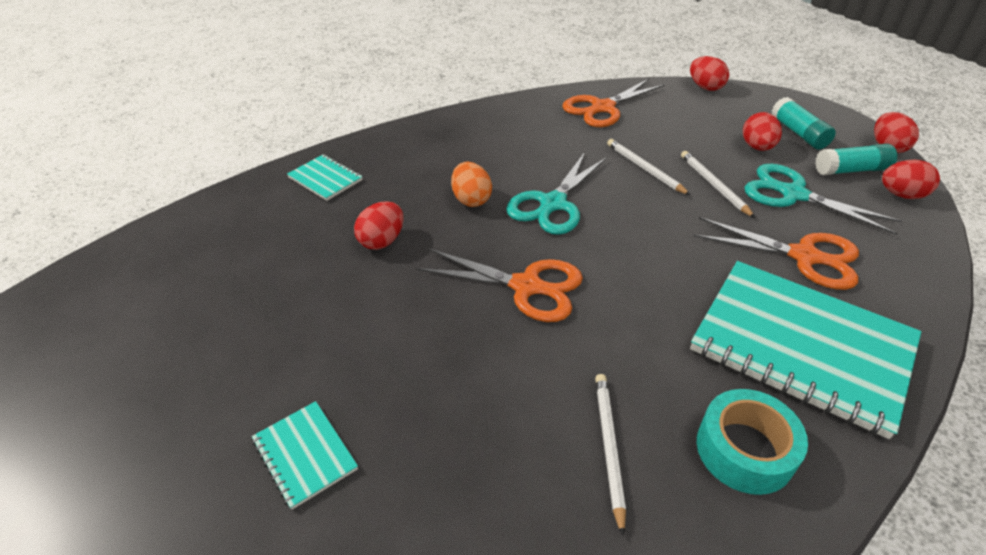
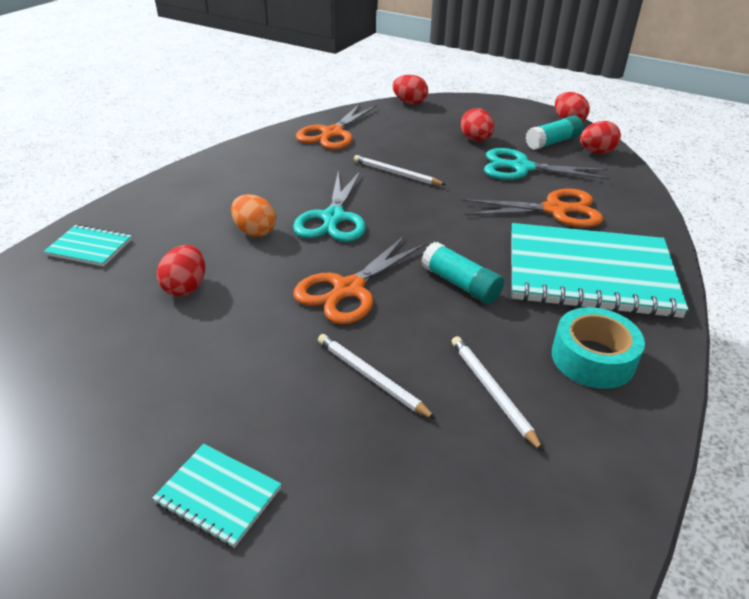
camera: 25 degrees left, 5 degrees down
(526, 286) = (349, 289): orange scissors -> orange scissors turned 135 degrees clockwise
(714, 185) = (459, 174): white pencil -> white pencil (371, 378)
(798, 133) = (500, 123): turquoise glue stick -> turquoise glue stick (460, 284)

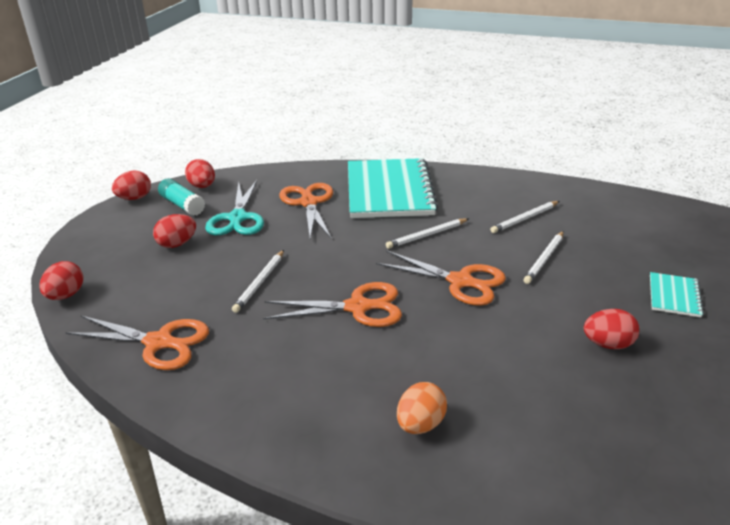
camera: 100 degrees left, 5 degrees down
(89, 247) = (486, 474): turquoise notebook -> none
(186, 287) = (509, 371): red egg -> red egg (608, 344)
(255, 231) = (400, 351): orange egg -> orange egg (420, 424)
(333, 218) = (357, 307): turquoise scissors -> orange scissors
(460, 284) = (427, 235): turquoise glue stick -> white pencil
(592, 358) = (475, 191): turquoise tape -> none

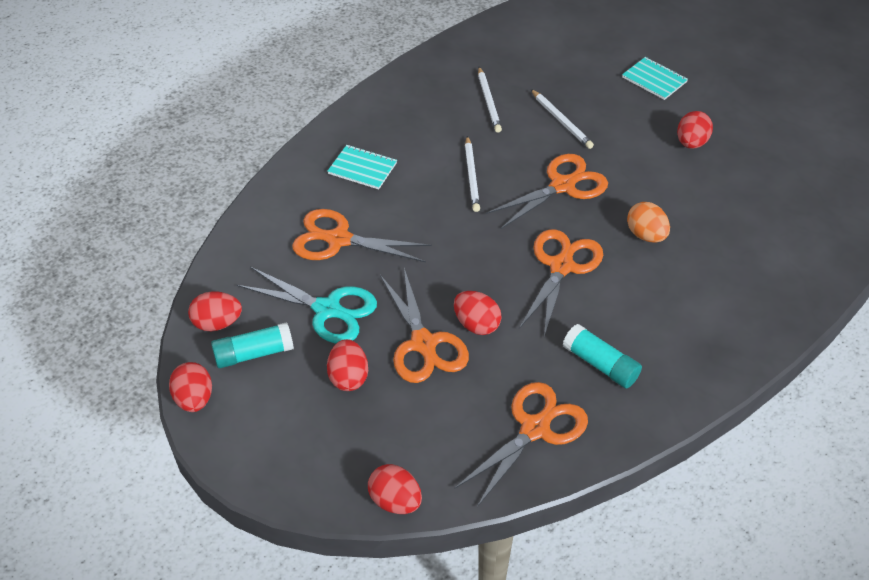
camera: 65 degrees left, 15 degrees up
(226, 264) = (423, 343): none -> orange scissors
(250, 361) = (600, 364): none -> turquoise glue stick
(260, 282) = (476, 325): white pencil -> red egg
(389, 191) = (362, 168): turquoise notebook -> turquoise notebook, size x0.44
(420, 424) = (730, 282): orange egg -> orange egg (646, 235)

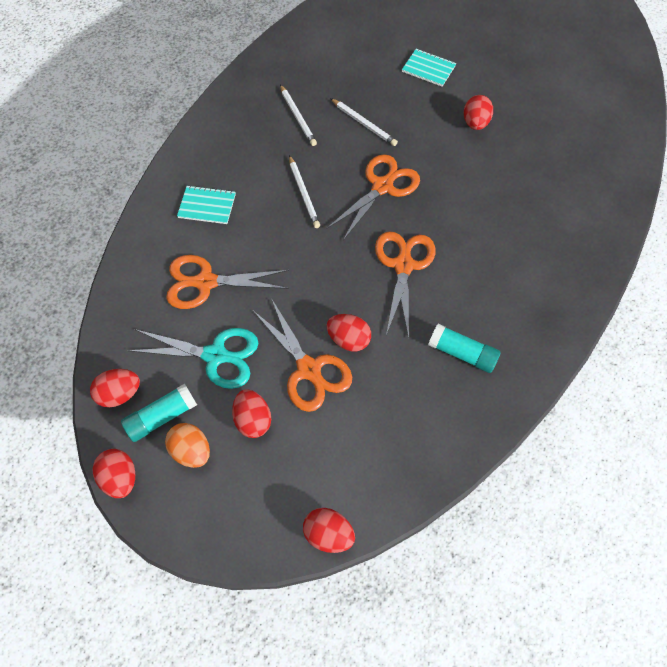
camera: 15 degrees left, 15 degrees up
(535, 429) = (426, 429): orange scissors -> none
(646, 235) = (463, 219): orange egg -> orange egg (192, 450)

